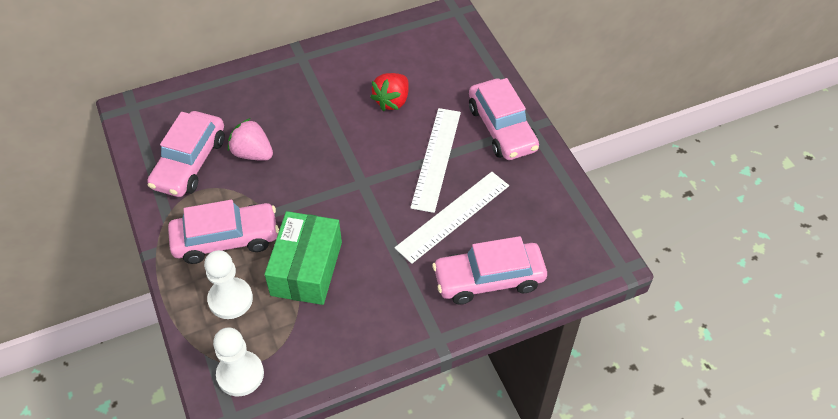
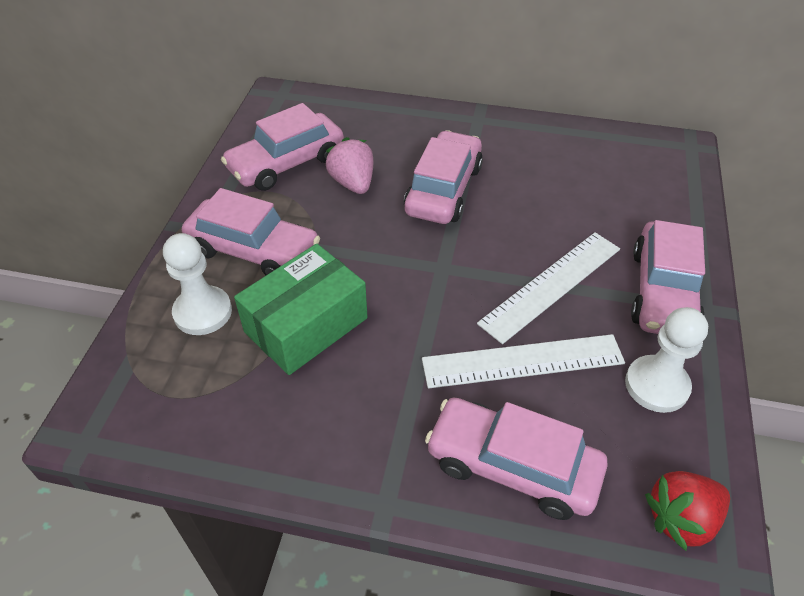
camera: 35 degrees right, 5 degrees down
(240, 374) = (138, 398): white pawn -> white pawn (656, 385)
(320, 126) = (443, 190): none -> pink car
(392, 101) = (544, 201): red strawberry -> red strawberry (681, 519)

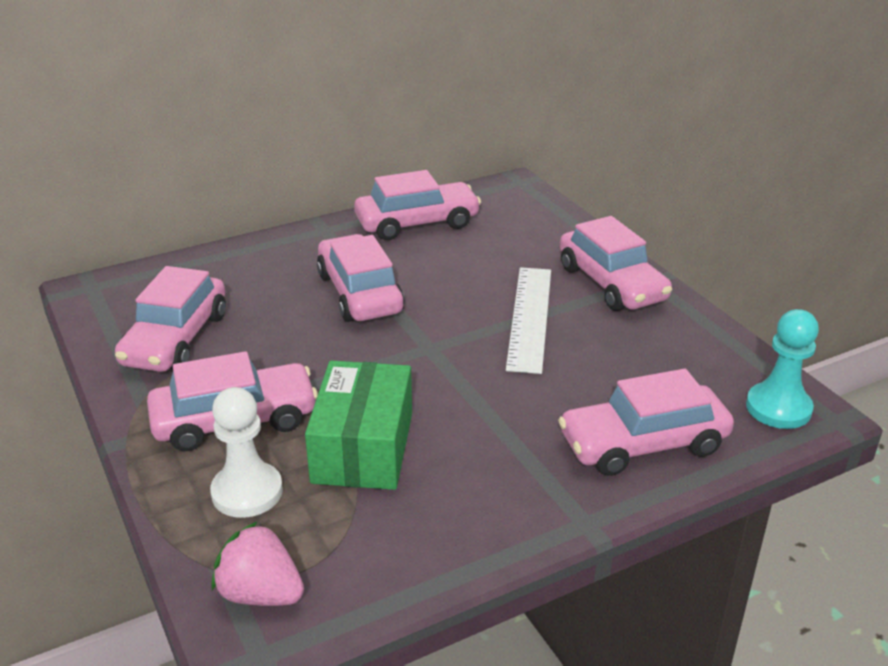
camera: 40 degrees left, 15 degrees down
(353, 183) = (267, 325): pink strawberry -> pink strawberry (261, 594)
(522, 361) = (569, 376): white ruler -> none
(556, 146) = (417, 223): none -> pink car
(656, 385) = (675, 342): white pawn -> none
(681, 519) = (778, 408): red strawberry -> turquoise pawn

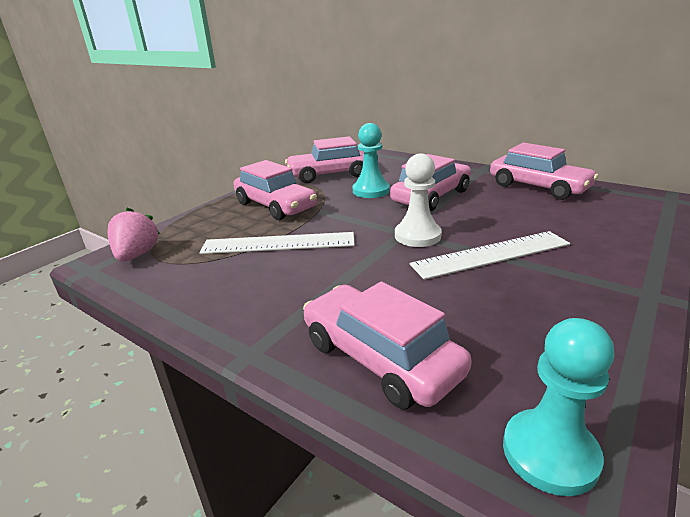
camera: 65 degrees right, 5 degrees down
(247, 492) = (218, 227): white pawn -> white pawn (417, 236)
(285, 327) = (371, 191): none -> turquoise pawn
(363, 447) = (278, 243): green box -> white ruler
(611, 283) = (604, 275): pink car -> none

